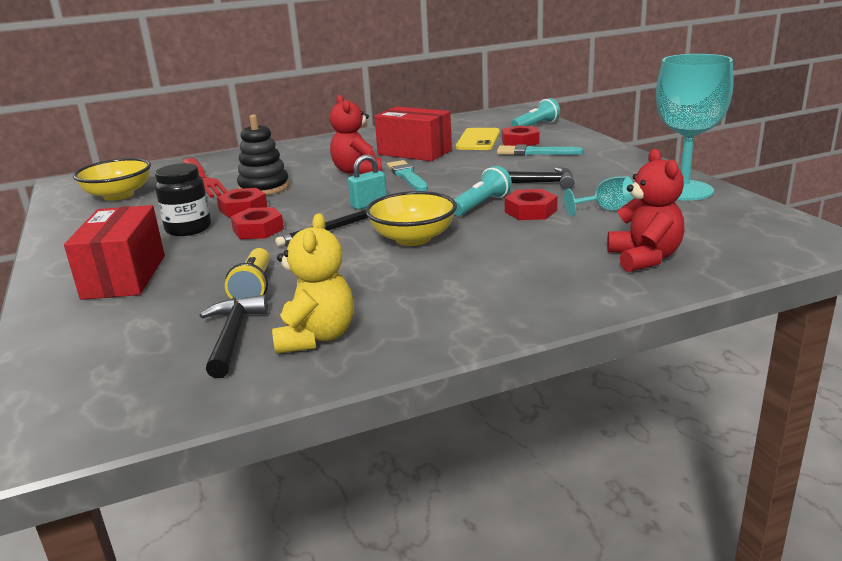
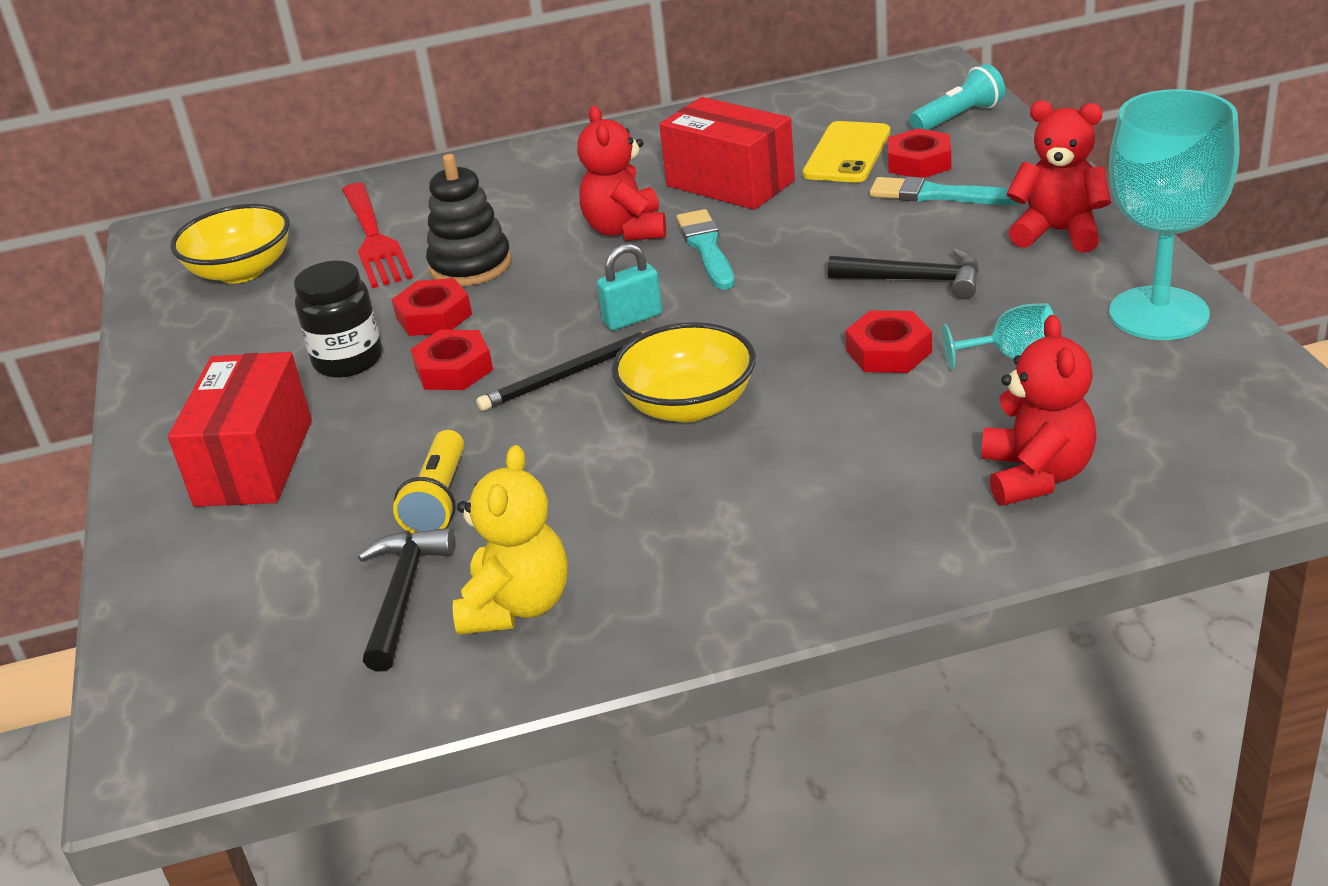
camera: 10 degrees right, 10 degrees up
(481, 205) = (812, 330): turquoise flashlight -> none
(610, 163) = (1058, 232): none -> red teddy bear

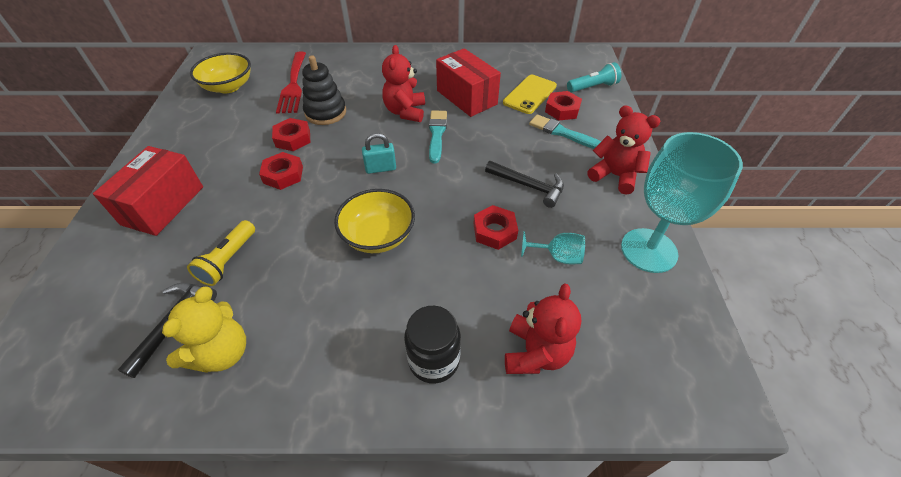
camera: 10 degrees right, 15 degrees up
(348, 360) = (241, 154): black jar -> black jar (434, 360)
(571, 374) = (334, 196): black pencil -> none

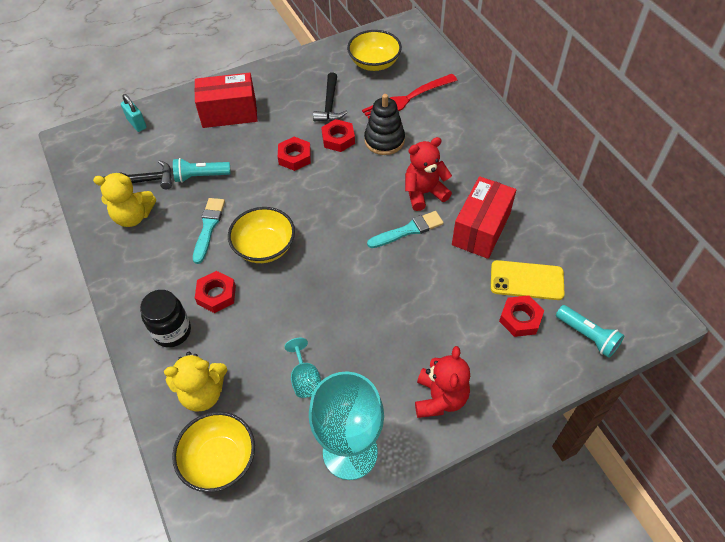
camera: 65 degrees right, 5 degrees up
(228, 260) = (201, 176): yellow flashlight -> turquoise flashlight
(380, 168) = (338, 212): turquoise padlock -> turquoise padlock (137, 124)
(494, 231) = (310, 322): red nut -> red nut (216, 295)
(528, 186) = (380, 328): black hammer -> black hammer (330, 104)
(535, 353) = (203, 393): red teddy bear -> yellow teddy bear
(562, 133) = (479, 331): turquoise brush -> turquoise brush (208, 227)
(626, 363) = (219, 460): none -> yellow bowl

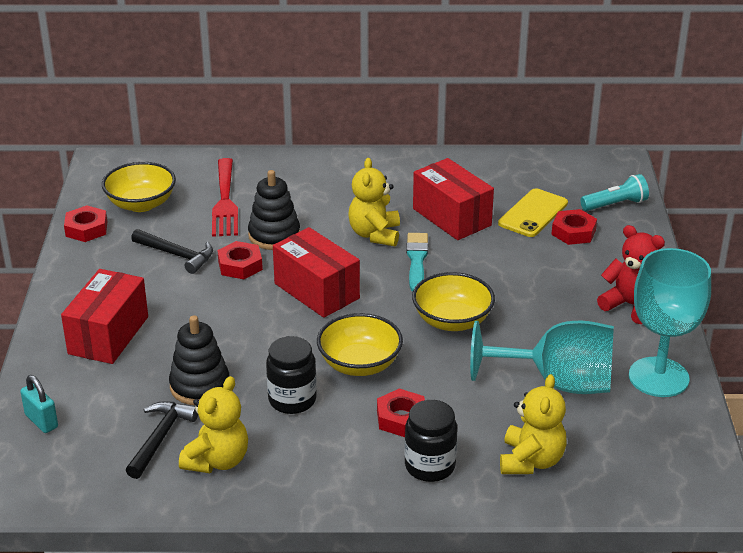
camera: 65 degrees left, 20 degrees down
(137, 124) = (41, 421): turquoise padlock -> turquoise padlock turned 60 degrees clockwise
(201, 176) = (200, 386): turquoise flashlight -> black stacking toy
(208, 227) = (292, 400): turquoise brush -> black jar
(219, 460) = (621, 468): yellow bowl -> yellow bowl (452, 321)
(294, 157) = (238, 304): red nut -> red nut (86, 229)
(305, 379) = (558, 383): turquoise goblet -> turquoise goblet, size x2.14
(334, 190) = (316, 291): none -> red box
(424, 193) = (375, 234): red teddy bear -> yellow teddy bear

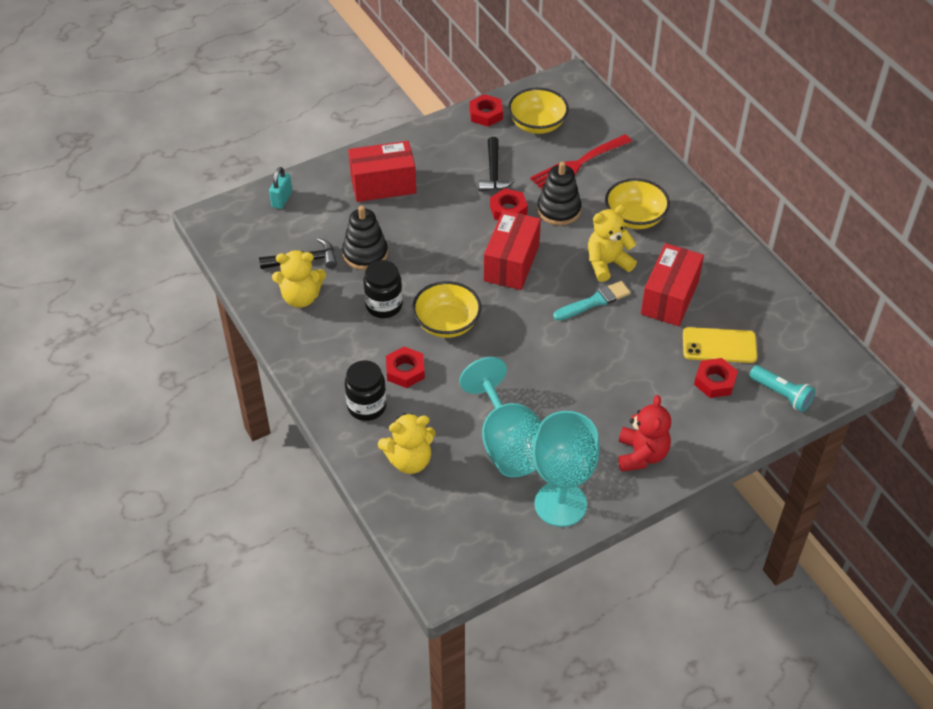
camera: 60 degrees right, 15 degrees up
(452, 321) = (535, 353): yellow bowl -> yellow bowl (635, 218)

